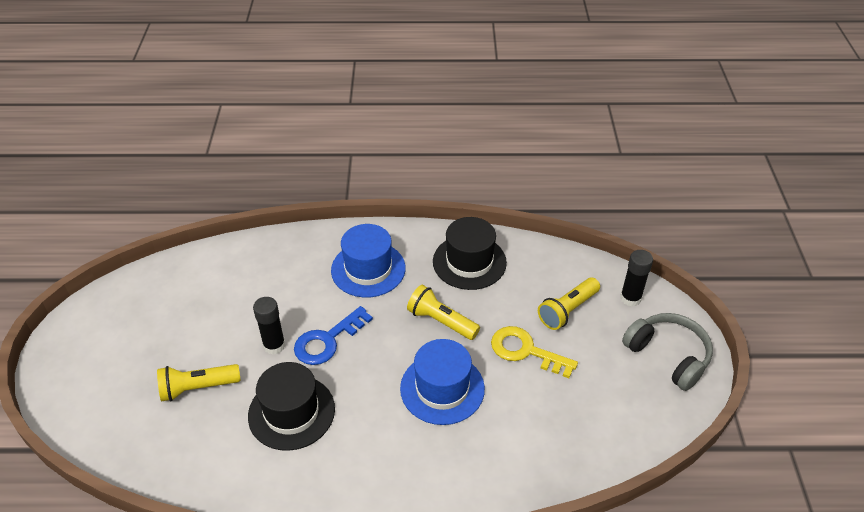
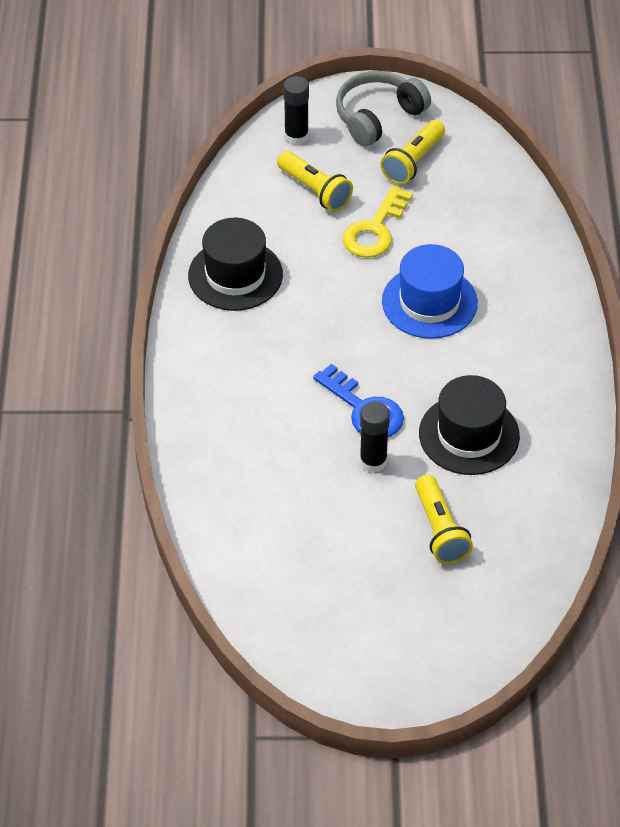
camera: 90 degrees left, 5 degrees up
(368, 269) = (245, 375): blue hat -> none
(441, 321) = (332, 303): yellow flashlight -> yellow flashlight (413, 162)

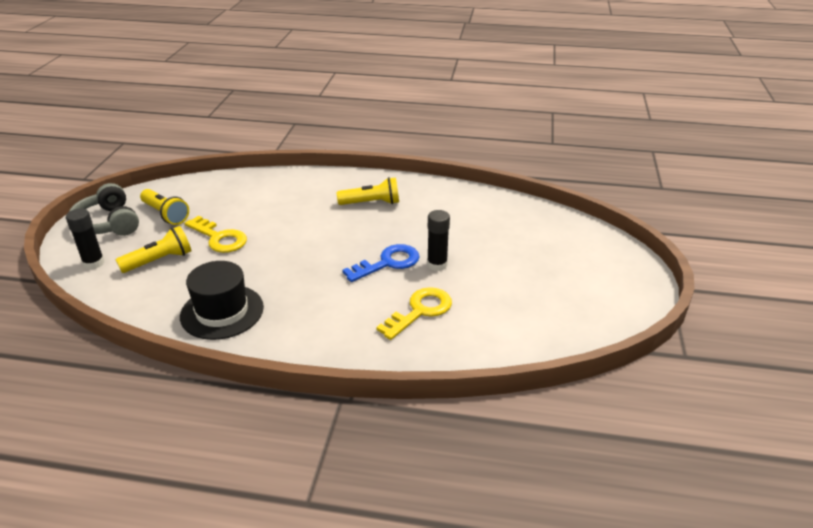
camera: 80 degrees left, 15 degrees down
(275, 456) = (420, 311): none -> yellow key
(429, 302) = (301, 224): blue hat -> none
(440, 530) = (502, 244): yellow flashlight -> yellow flashlight (371, 203)
(469, 435) = (424, 223): black hat -> none

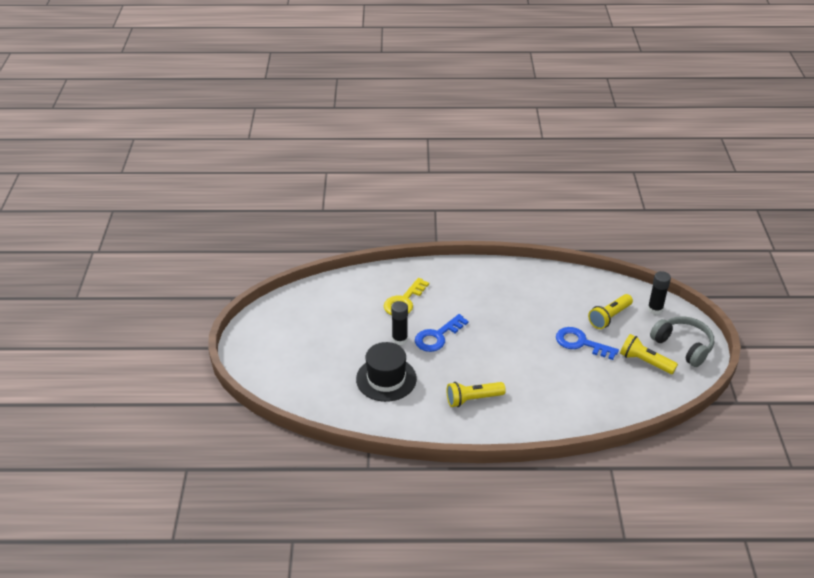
camera: 170 degrees right, 5 degrees up
(219, 238) = (580, 343): yellow key -> blue key
(222, 312) = (535, 285): black hat -> black hat (386, 379)

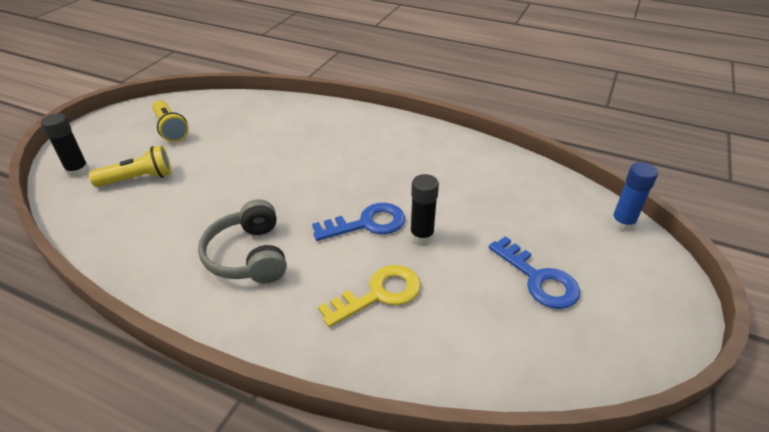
camera: 155 degrees left, 0 degrees up
(274, 391) = (622, 223): none -> blue glue stick
(386, 379) = (466, 194): black hat -> none
(473, 399) = (378, 148): yellow flashlight -> none
(580, 343) = (207, 163): blue key -> blue key (539, 279)
(683, 346) = (114, 130): grey headphones -> grey headphones (248, 255)

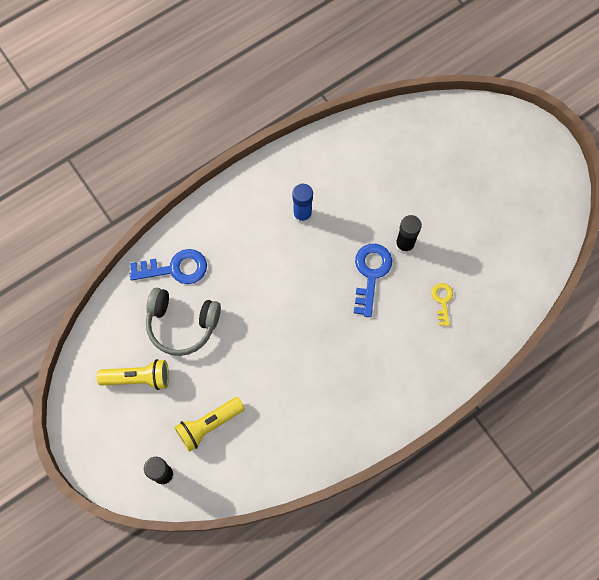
camera: 60 degrees left, 30 degrees up
(138, 179) = (209, 425): yellow flashlight -> yellow flashlight turned 135 degrees counterclockwise
(248, 255) = (359, 369): grey headphones -> grey headphones (182, 324)
(379, 294) = (442, 300): yellow key -> yellow key, size x0.58
(539, 279) = (482, 199): blue key -> blue key (175, 268)
(622, 223) = (465, 111): blue glue stick -> blue glue stick (302, 215)

